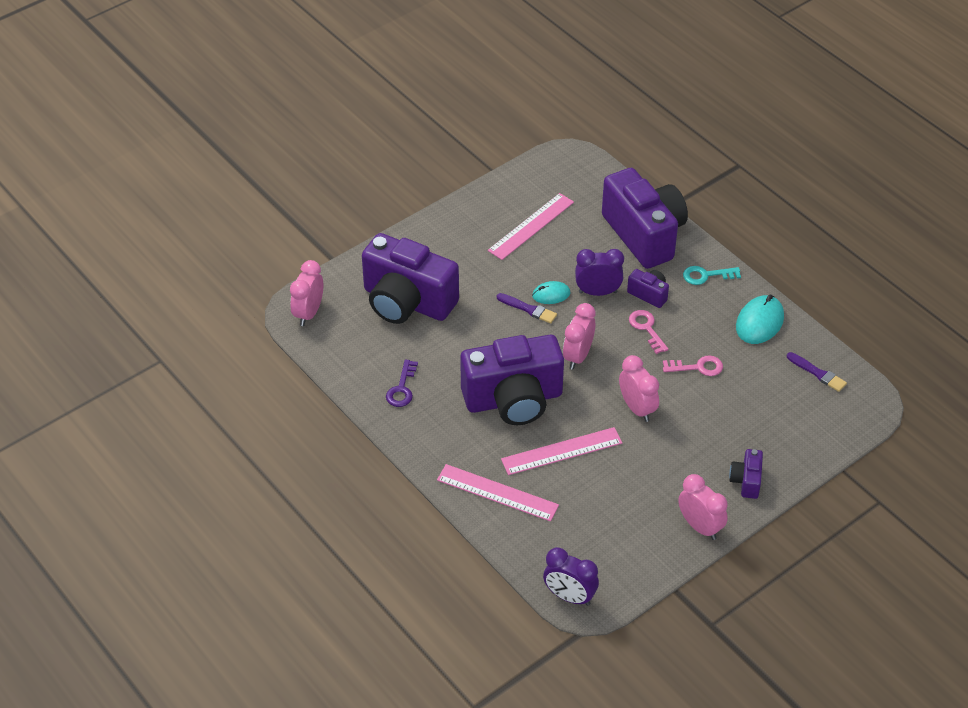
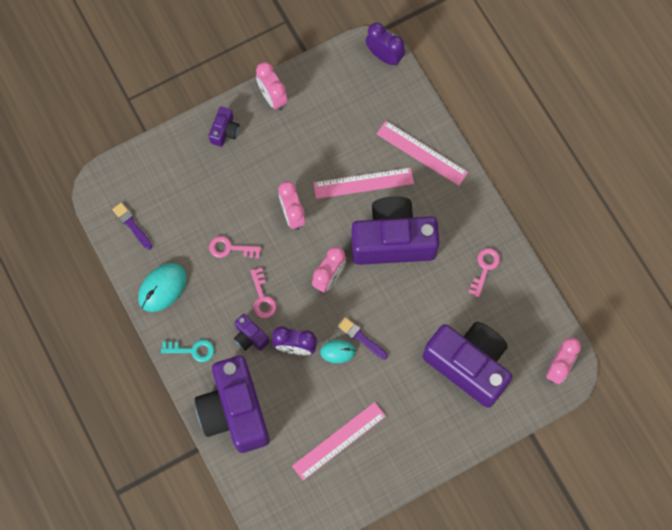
camera: 170 degrees left, 25 degrees up
(402, 388) = (485, 268): purple key -> pink key

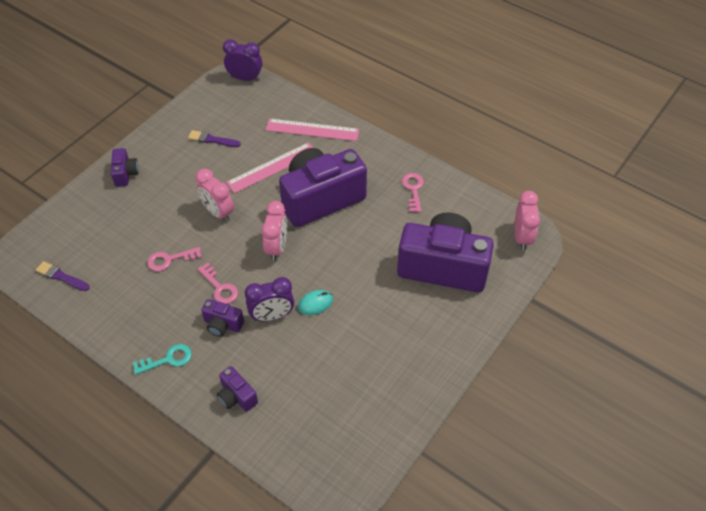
camera: 25 degrees left, 20 degrees down
(162, 288) = (113, 317): turquoise mouse -> none
(235, 411) = (237, 396): purple camera -> purple camera, size x0.43
(272, 97) = (160, 136): pink clock -> none
(339, 441) = (356, 379): pink ruler -> none
(361, 338) = (332, 283): purple brush -> purple brush (212, 140)

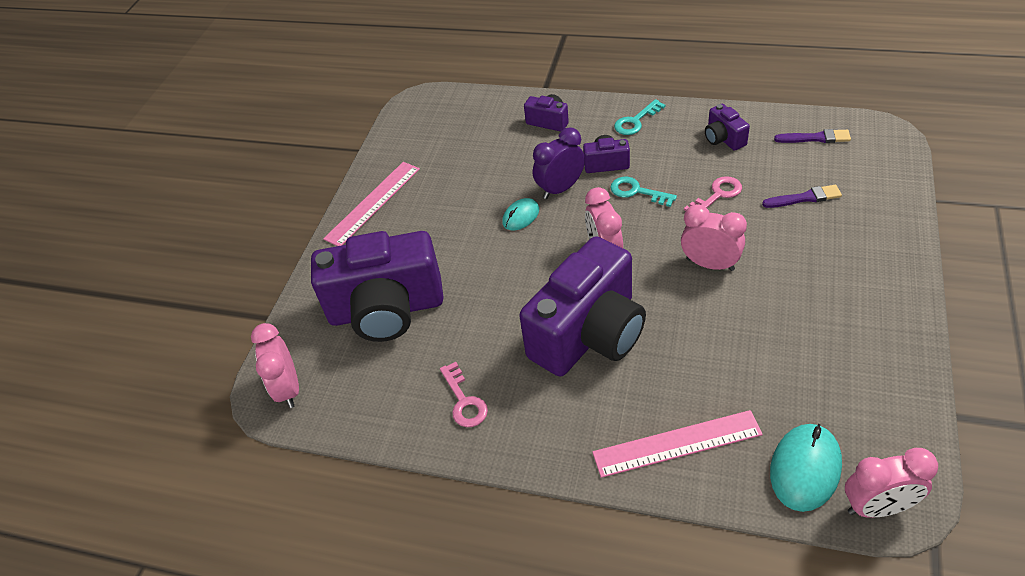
camera: 165 degrees right, 5 degrees down
(125, 174) = (879, 263): purple camera -> purple camera (723, 139)
(212, 140) = (816, 360): purple brush -> purple brush (804, 198)
(220, 287) = (637, 191): pink key -> turquoise key
(245, 78) = (877, 507): purple clock -> pink clock
(262, 100) = (805, 469): none -> turquoise mouse
(272, 167) = (690, 353): pink ruler -> pink ruler (373, 203)

